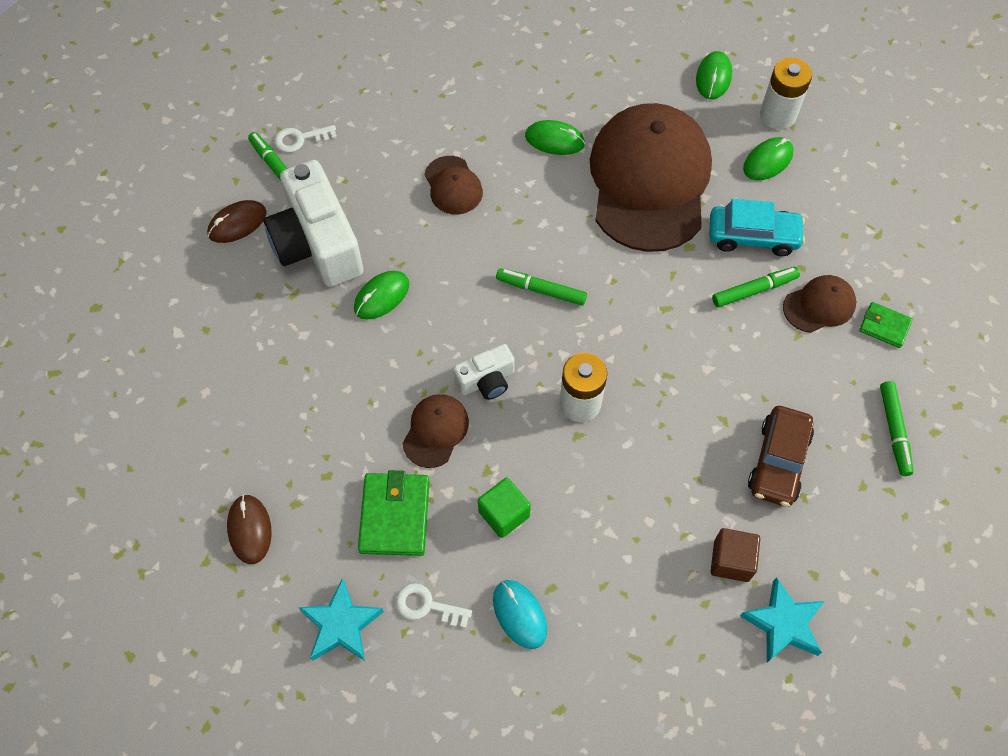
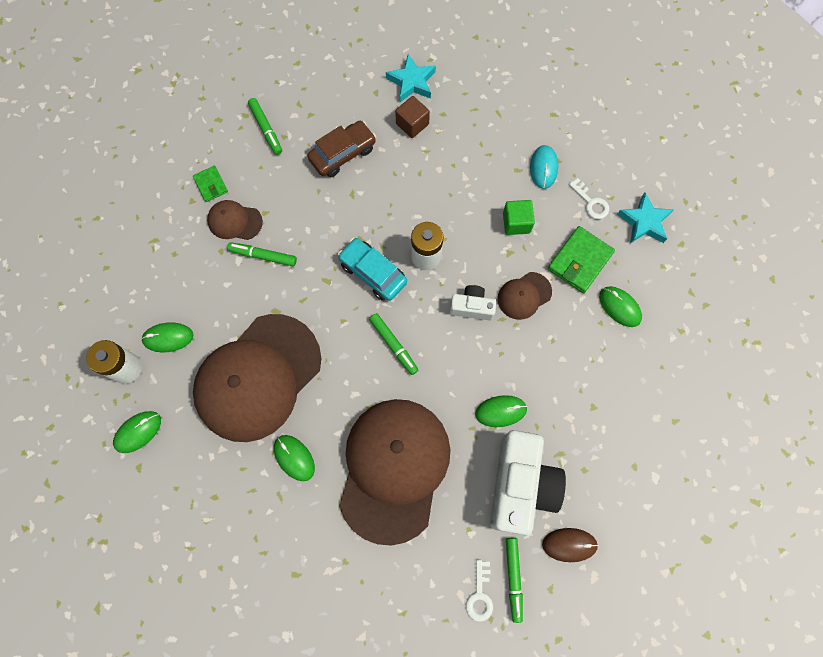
camera: 145 degrees left, 10 degrees up
(249, 530) = (670, 307): brown mouse -> none
(300, 139) = (479, 595): white key -> white key turned 75 degrees clockwise
(313, 490) = (619, 307): none -> green mouse
(453, 185) = (394, 469): brown cap -> brown cap, size x2.35
(753, 236) = (230, 291): turquoise car -> turquoise car (373, 273)
(894, 431) = (266, 129): green marker -> green marker turned 120 degrees clockwise

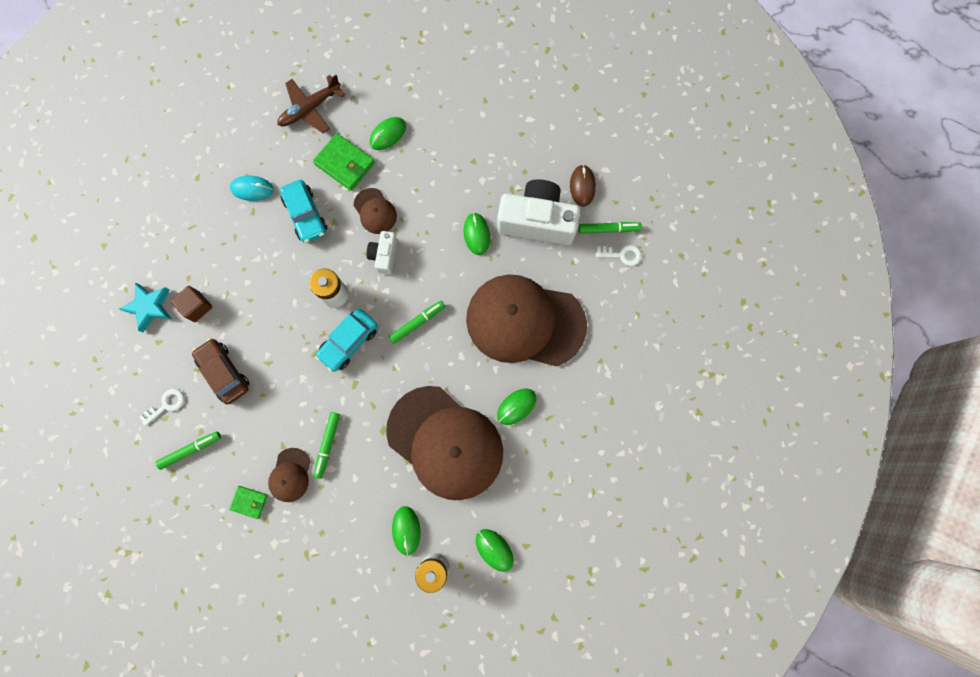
camera: 90 degrees left, 5 degrees up
(211, 185) = (249, 502): green wallet -> green wallet turned 45 degrees clockwise
(516, 223) = (305, 215): green cube -> turquoise car
(591, 202) = (289, 150): white key -> white key (166, 405)
(644, 222) = (310, 108): turquoise star -> brown plane

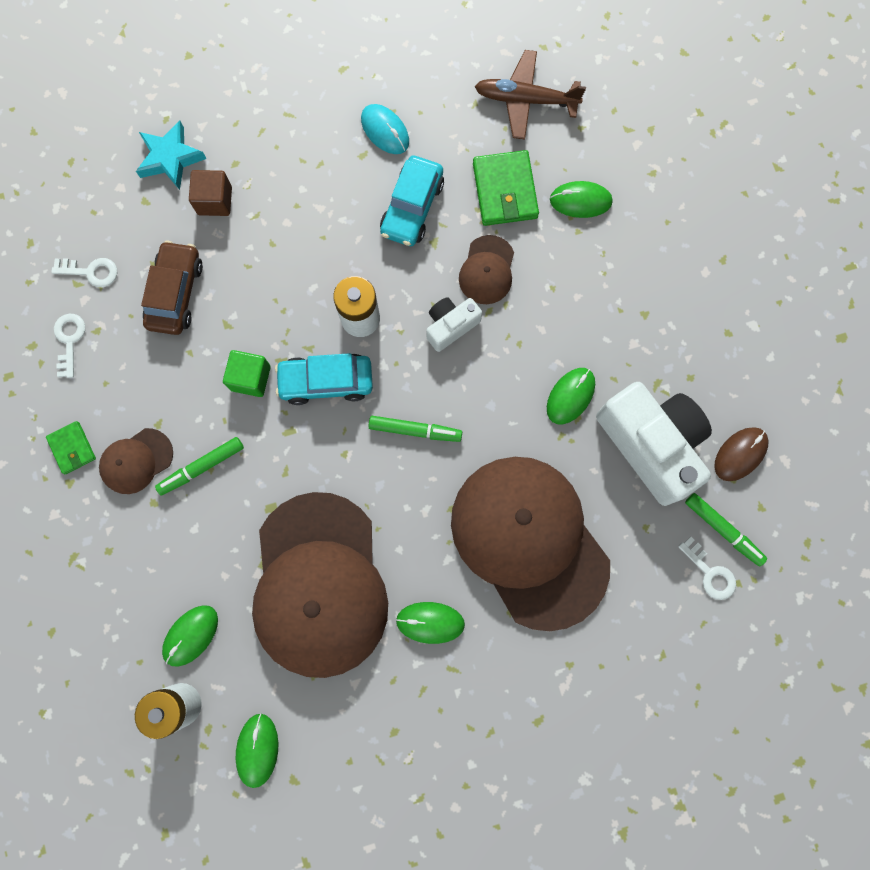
camera: 45 degrees right, 0 degrees up
(191, 450) = (69, 340): green marker -> white key
(308, 377) = (250, 378): none -> green cube

